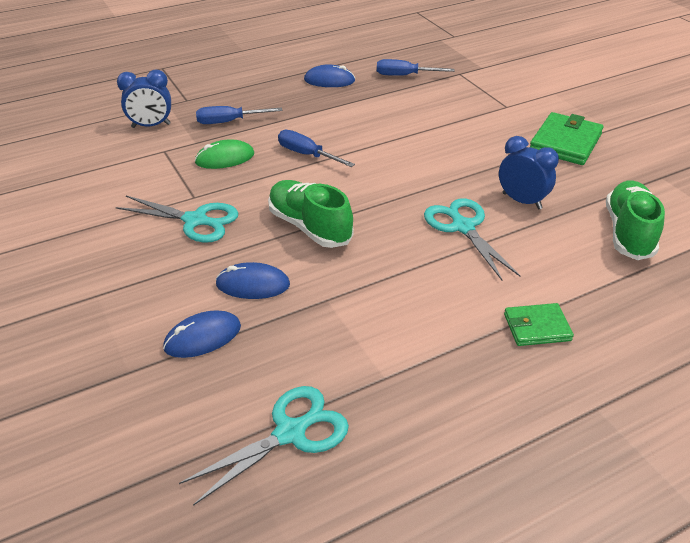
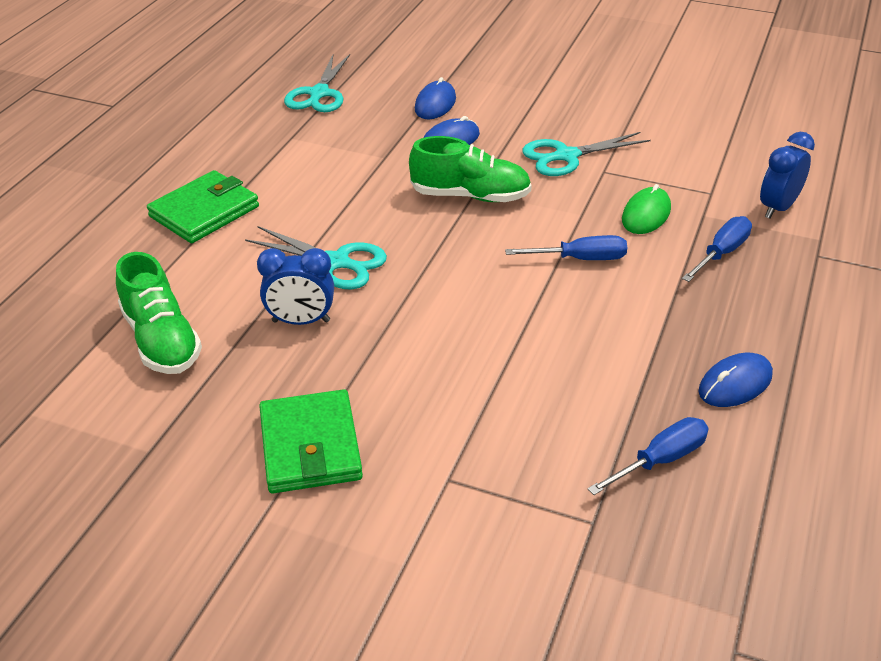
camera: 140 degrees right, 0 degrees up
(537, 327) = (204, 212): green wallet -> green wallet, size x1.63

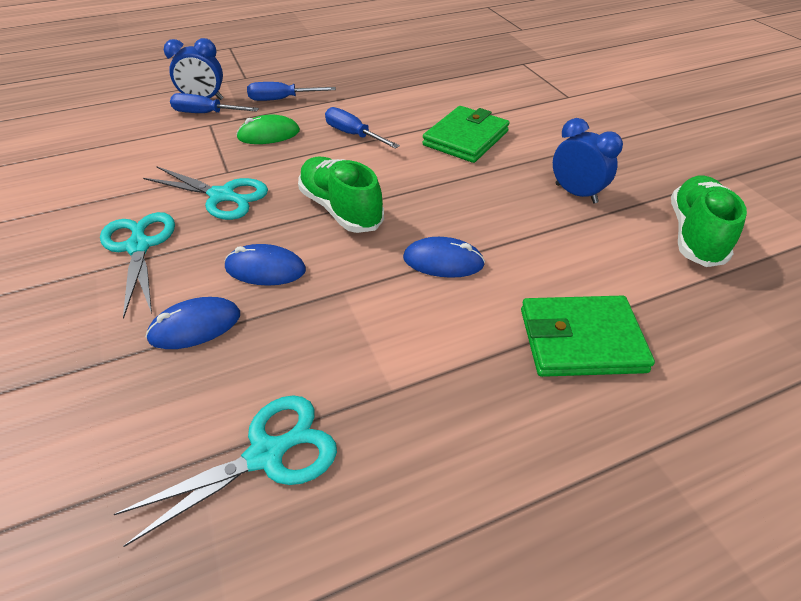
camera: 135 degrees left, 5 degrees up
(310, 446) = (628, 135): green wallet -> green wallet (466, 138)
(336, 262) = (508, 218): turquoise scissors -> turquoise scissors (139, 247)
(660, 460) = (467, 63): blue screwdriver -> blue screwdriver (206, 114)
(735, 383) = (390, 65): blue mouse -> blue mouse (443, 261)

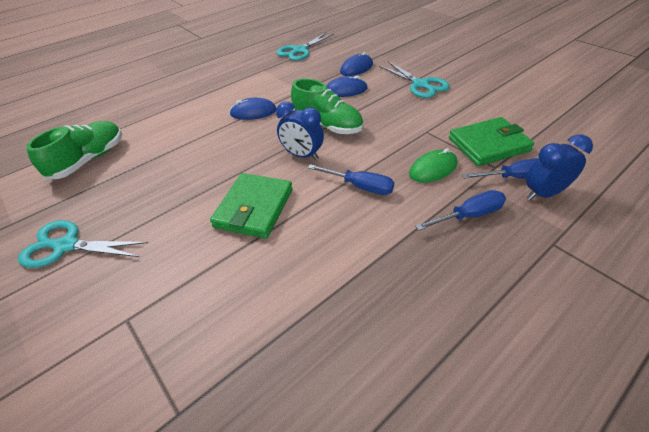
camera: 165 degrees right, 0 degrees up
(222, 196) = (409, 116): turquoise scissors -> turquoise scissors (66, 246)
(576, 193) = (162, 172): blue clock -> blue clock (302, 155)
(581, 340) = (183, 97): green wallet -> green wallet (488, 145)
(695, 234) = (89, 160): green shoe -> green shoe turned 150 degrees counterclockwise

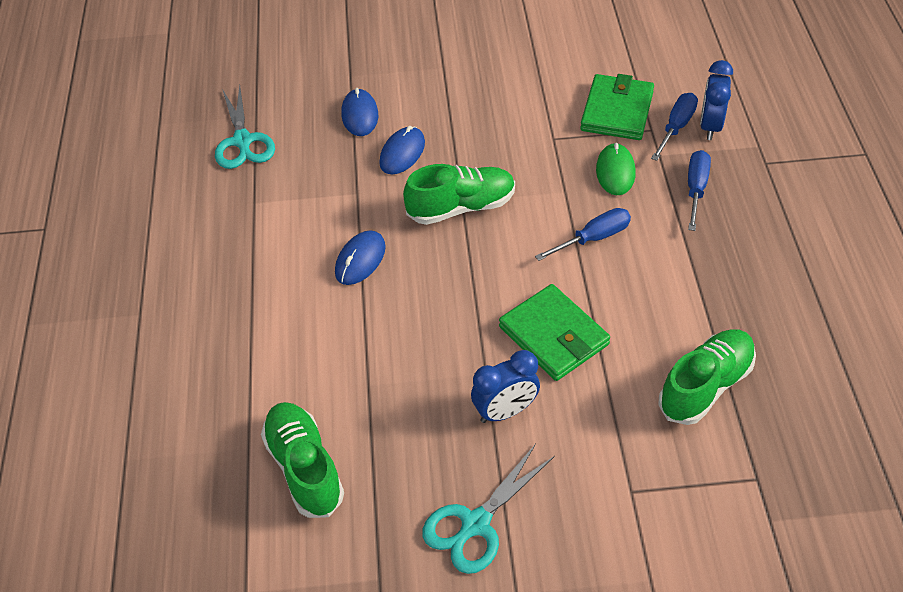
camera: 55 degrees left, 5 degrees up
(265, 319) = (705, 386): none -> green shoe
(302, 155) = (499, 257): blue clock -> blue clock (505, 411)
(420, 84) = (461, 87): turquoise scissors -> none

